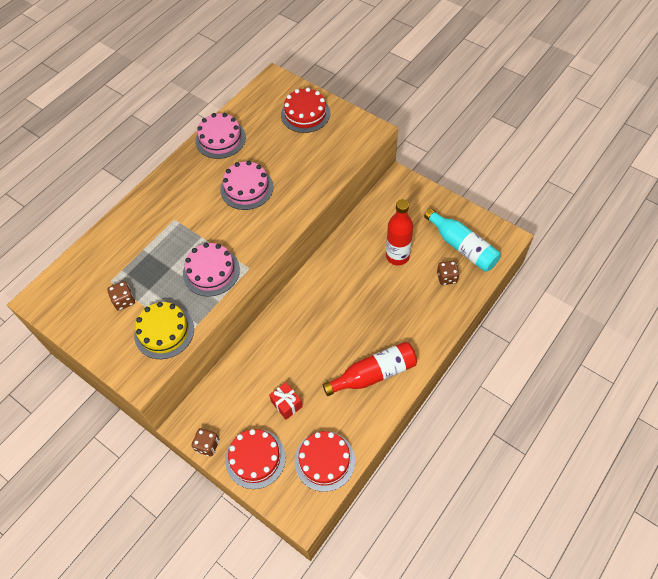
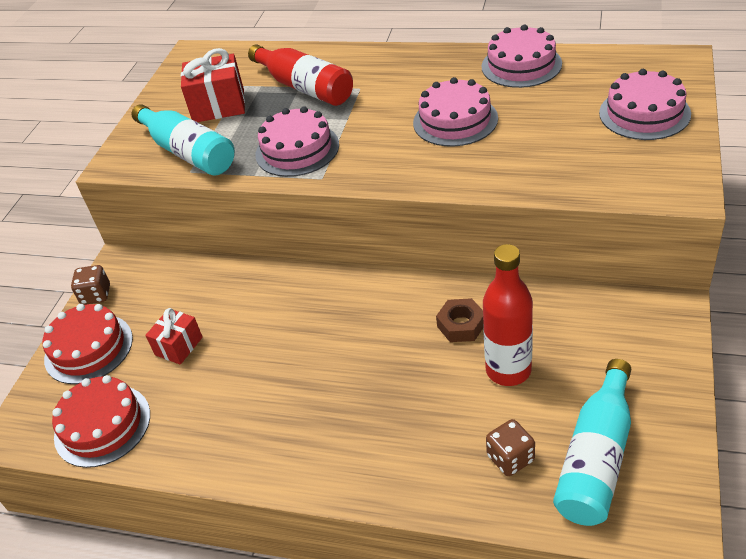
camera: 70 degrees right, 15 degrees down
(124, 301) = (218, 106): brown dice -> red gift
(164, 332) = (188, 152): yellow cake -> turquoise bottle
(305, 114) = (644, 113): red cake -> pink cake
(357, 263) = (461, 325): none -> brown nut
(374, 374) = (266, 427): red bottle -> red bottle (305, 87)

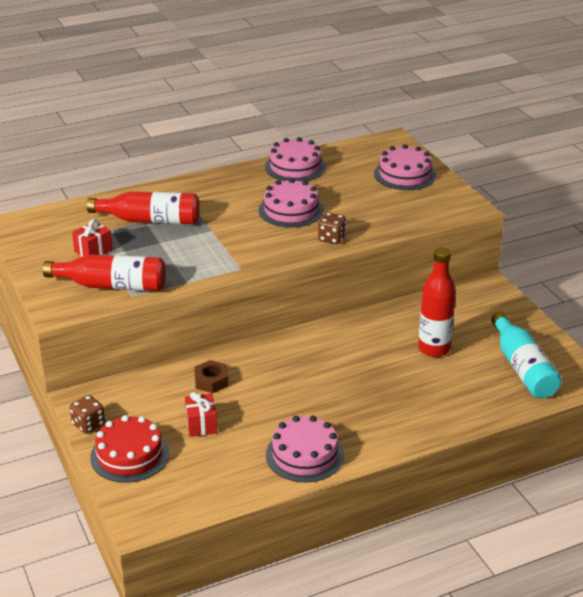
camera: 45 degrees left, 10 degrees down
(102, 425) = (204, 487): red cake -> none
(188, 152) = (112, 285): turquoise bottle -> red bottle
(218, 106) = (93, 251): red gift -> red gift, size x0.63
(297, 149) = (199, 258): pink cake -> pink cake (304, 455)
(461, 325) = (381, 338): brown nut -> brown nut (211, 381)
(510, 458) = (480, 387): brown dice -> brown dice (331, 238)

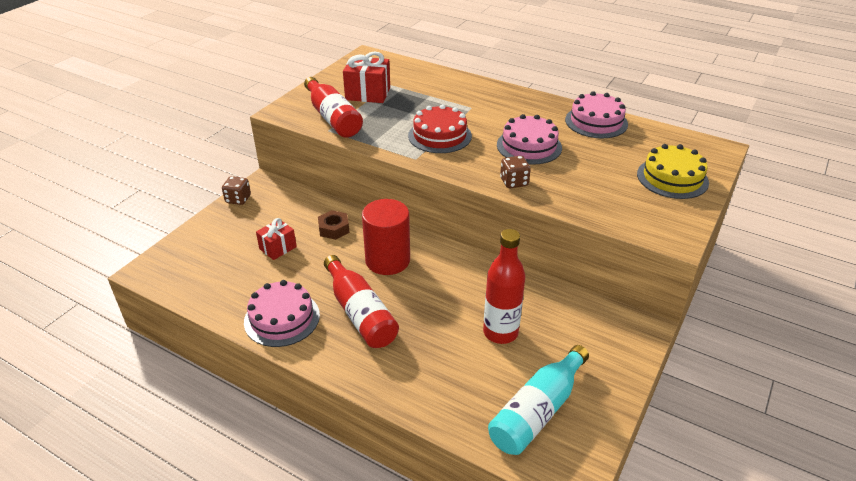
camera: 55 degrees right, 5 degrees up
(93, 251) = (368, 94): red gift -> red gift, size x1.58
(129, 455) = (218, 232): red cake -> red cake (439, 136)
(150, 220) = (433, 97): red bottle -> red bottle (360, 313)
(291, 368) = (387, 260): none -> red cylinder
(404, 174) = (672, 178): pink cake -> yellow cake

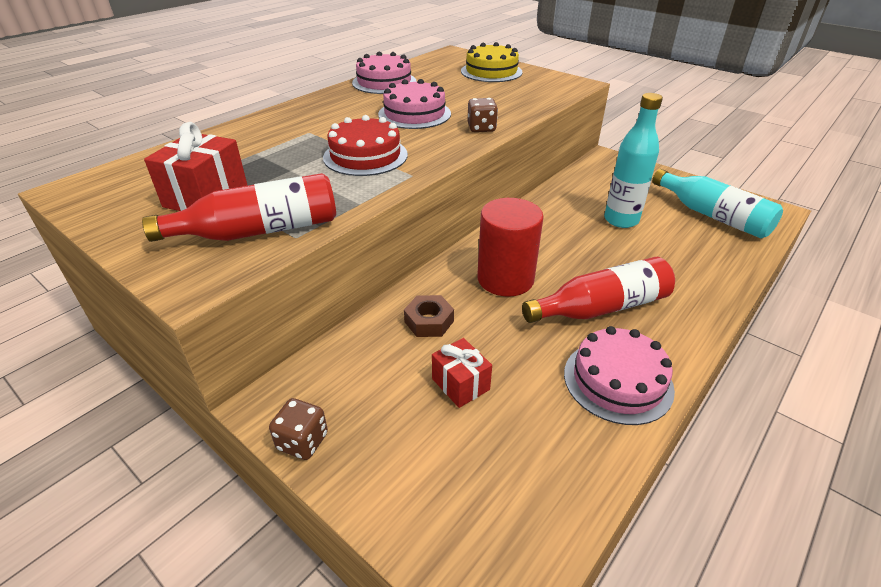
camera: 80 degrees left, 0 degrees up
(500, 332) = (621, 220): red bottle -> turquoise bottle

